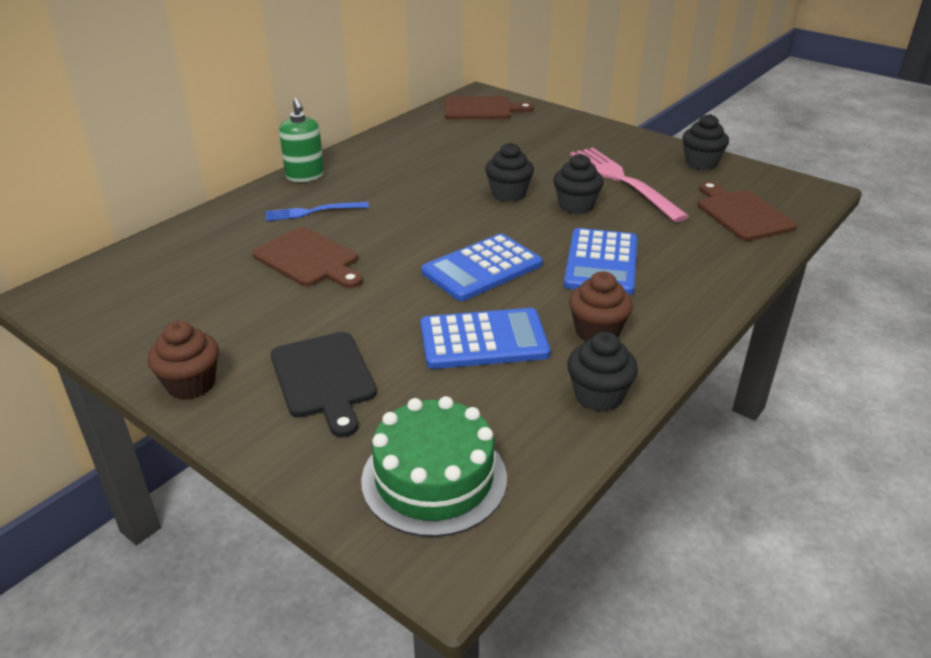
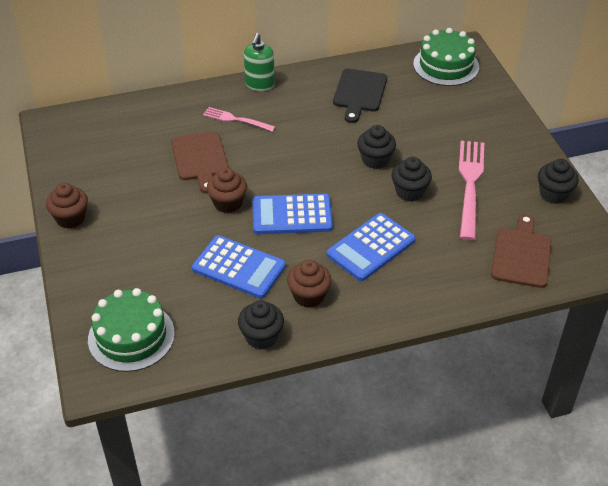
camera: 35 degrees right, 10 degrees up
(312, 212) = (235, 119): blue fork -> pink fork
(324, 378) = (134, 248): black cutting board -> black cutting board (359, 93)
(393, 286) = (228, 203): none -> brown cupcake
(481, 109) = (446, 65): brown cutting board -> green cake

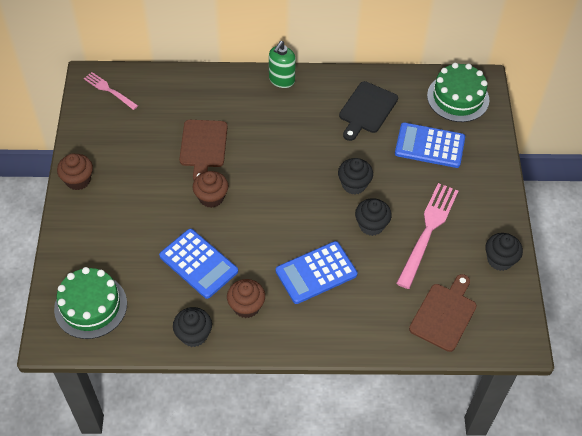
camera: 15 degrees right, 10 degrees up
(235, 119) = (247, 113): pink fork -> pink fork (108, 90)
(292, 215) = (261, 223): blue calculator -> blue calculator (429, 146)

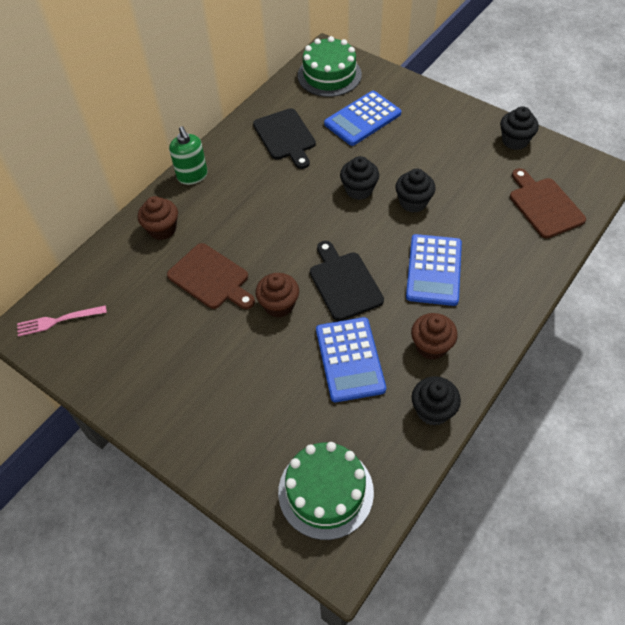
camera: 50 degrees left, 0 degrees up
(78, 180) = (148, 415): brown cupcake -> brown cupcake (162, 229)
(198, 264) = (350, 359): blue calculator -> blue calculator turned 90 degrees clockwise
(260, 224) = (344, 283): none -> black cutting board
(428, 230) = (449, 168): pink fork -> none

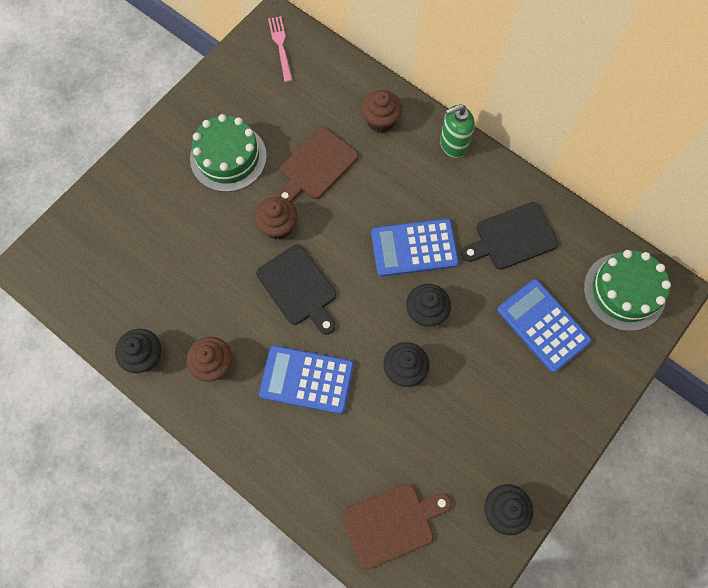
camera: 90 degrees right, 15 degrees up
(325, 492) = (85, 259): green cake -> green cake (228, 157)
(344, 283) = (298, 288): black cutting board -> black cutting board turned 75 degrees clockwise
(350, 359) = (209, 287): blue calculator -> blue calculator (414, 248)

